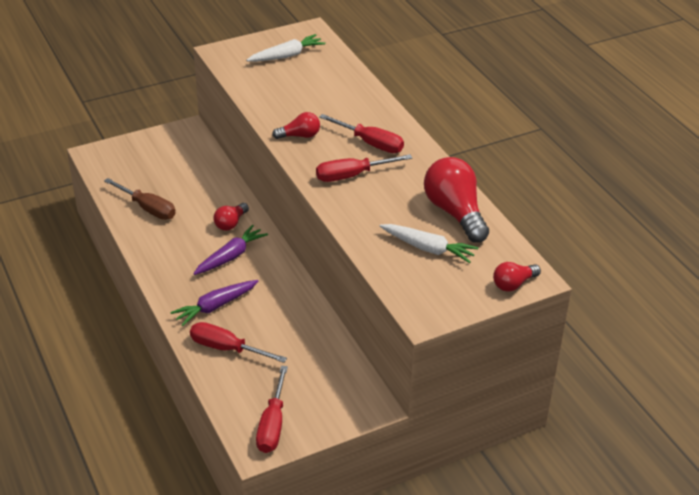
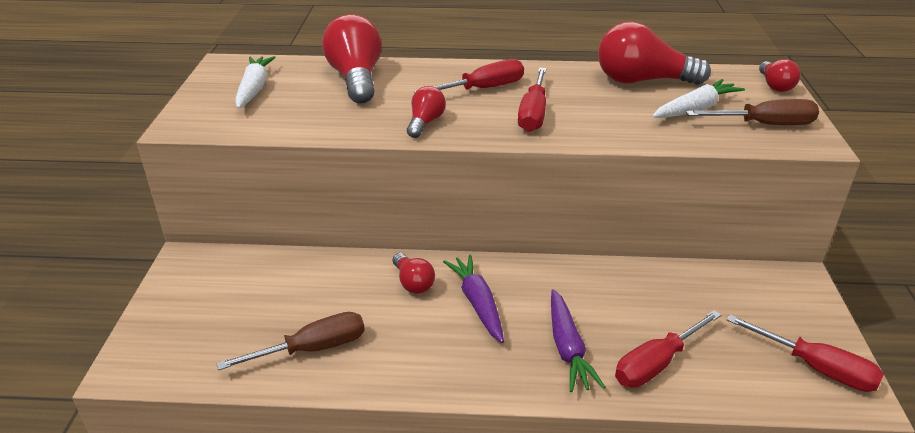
camera: 60 degrees left, 5 degrees down
(336, 87) = (356, 79): none -> red light bulb
(431, 287) = (764, 125): none -> brown screwdriver

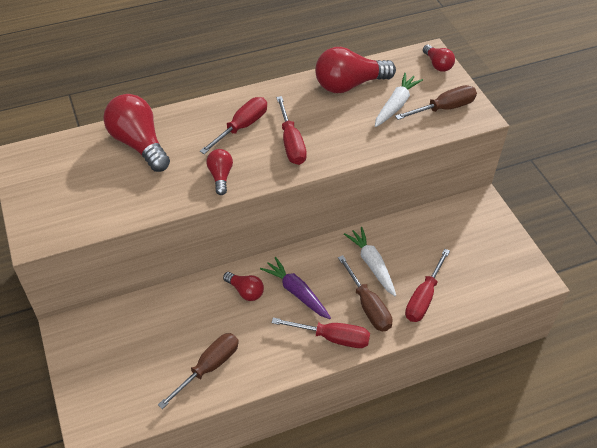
camera: 25 degrees left, 15 degrees up
(254, 89) = (64, 179): white carrot -> white carrot (372, 265)
(567, 348) = (368, 305): purple carrot -> brown screwdriver
(815, 367) = (510, 267): red screwdriver -> red screwdriver (332, 337)

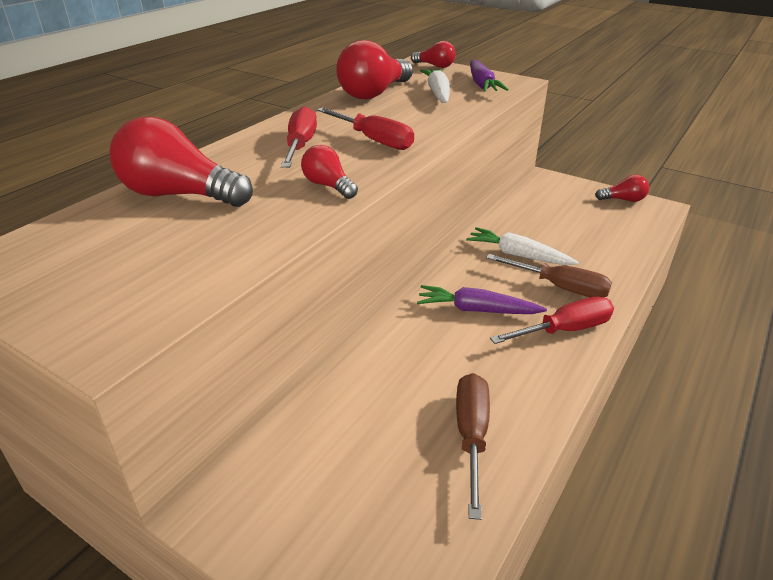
camera: 35 degrees left, 15 degrees down
(245, 291) = (420, 336): red light bulb -> red light bulb (623, 200)
(423, 297) = (596, 258): red screwdriver -> none
(444, 108) = (482, 84): brown screwdriver -> purple carrot

